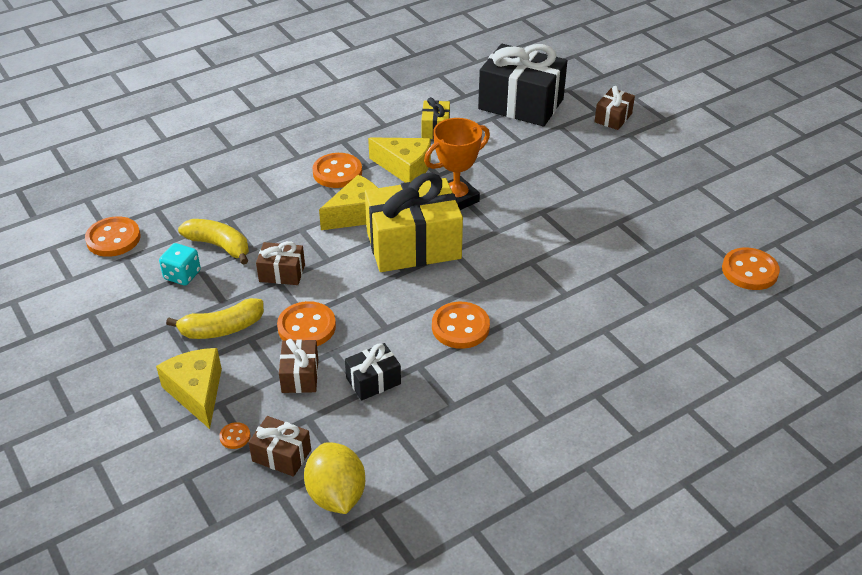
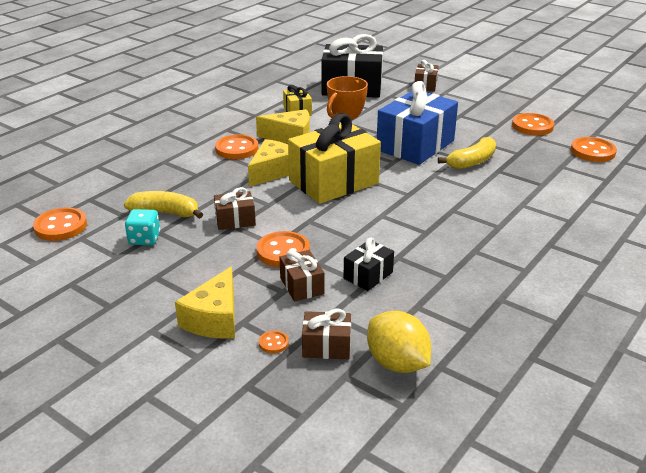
camera: 20 degrees left, 10 degrees down
(196, 392) = (214, 319): yellow cheese -> yellow cheese turned 120 degrees counterclockwise
(222, 329) = (207, 268): yellow banana -> yellow banana (472, 162)
(460, 327) = (412, 225): orange button -> orange button (532, 126)
(539, 212) = (415, 145): none -> blue gift

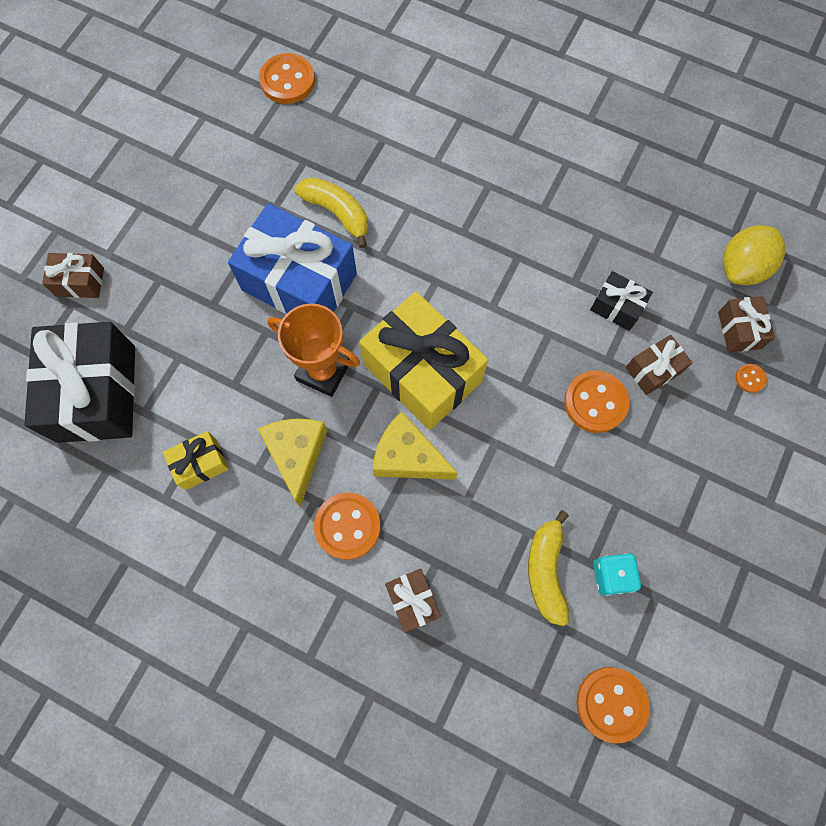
camera: 100 degrees left, 40 degrees up
(214, 319) = (733, 444): yellow cheese -> none
(235, 220) = (542, 475): brown gift -> brown gift (412, 601)
(532, 126) = (220, 141): orange button -> none

